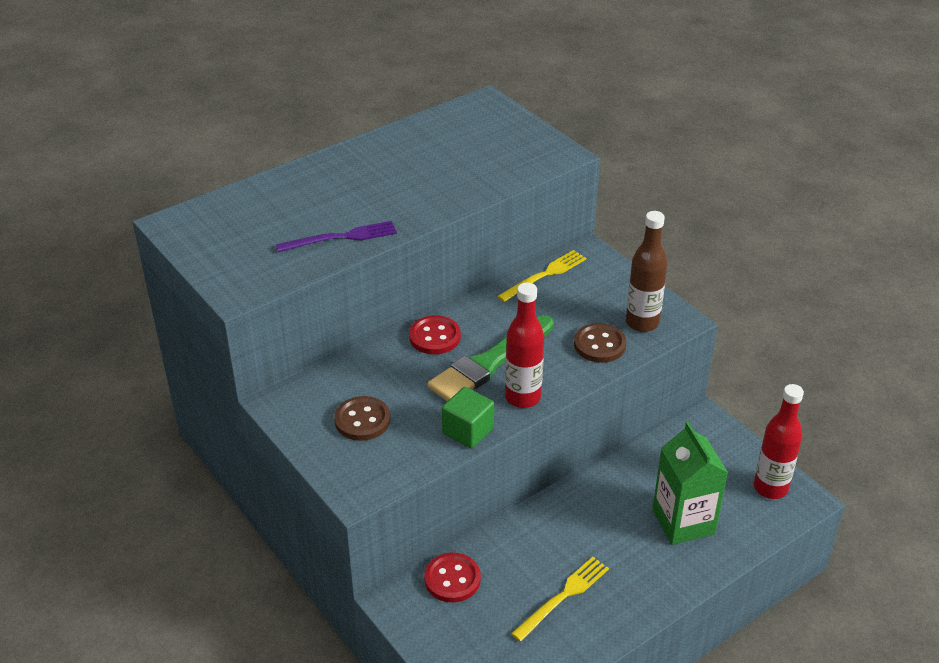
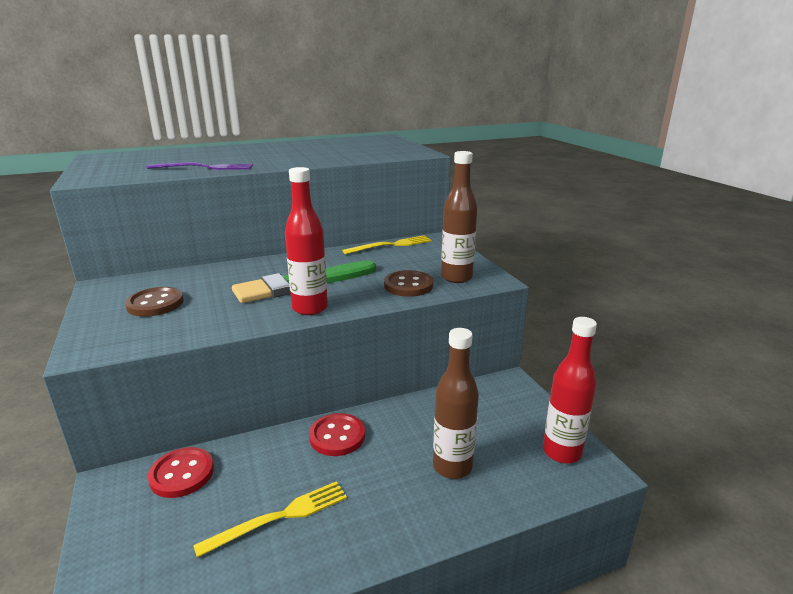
camera: 15 degrees right, 15 degrees down
(435, 337) = (271, 265): red button -> red button (337, 436)
(468, 431) = (238, 323): green cube -> none
(683, 522) = (452, 467): green carton -> brown bottle

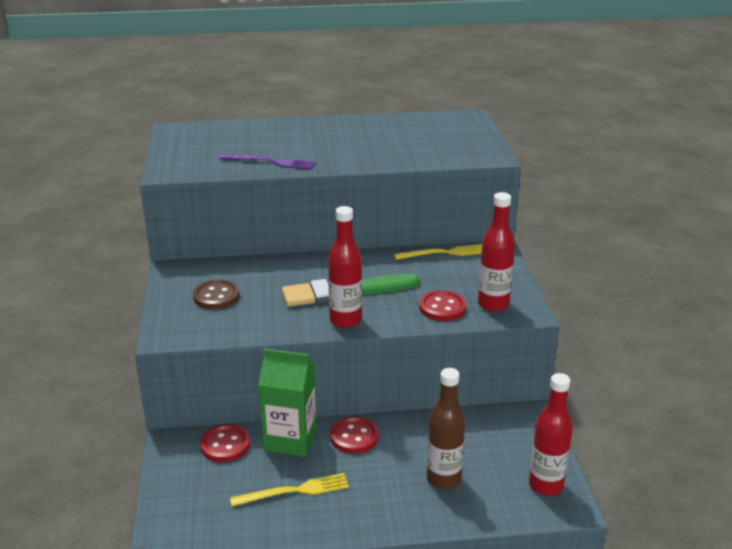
camera: 15 degrees right, 5 degrees up
(263, 453) = (290, 439): none -> green carton
(408, 285) = (442, 307): brown button -> red button
(456, 277) = (493, 304): brown bottle -> red bottle

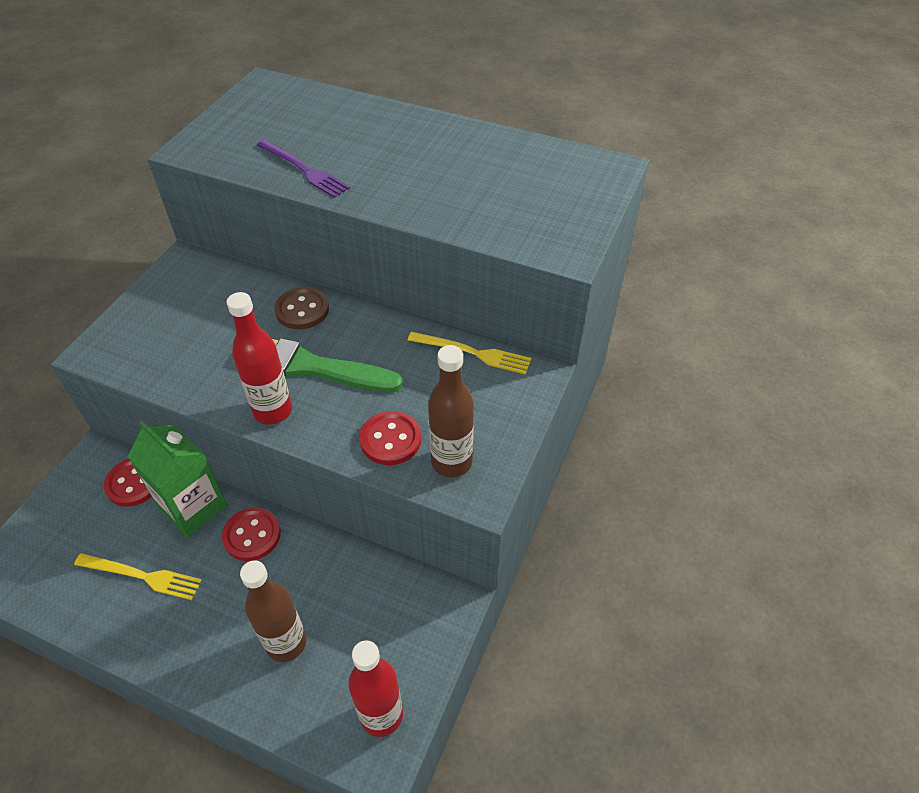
camera: 30 degrees right, 20 degrees up
(216, 296) = (186, 317): brown button -> brown button (302, 310)
(493, 304) = (451, 462): red bottle -> brown bottle

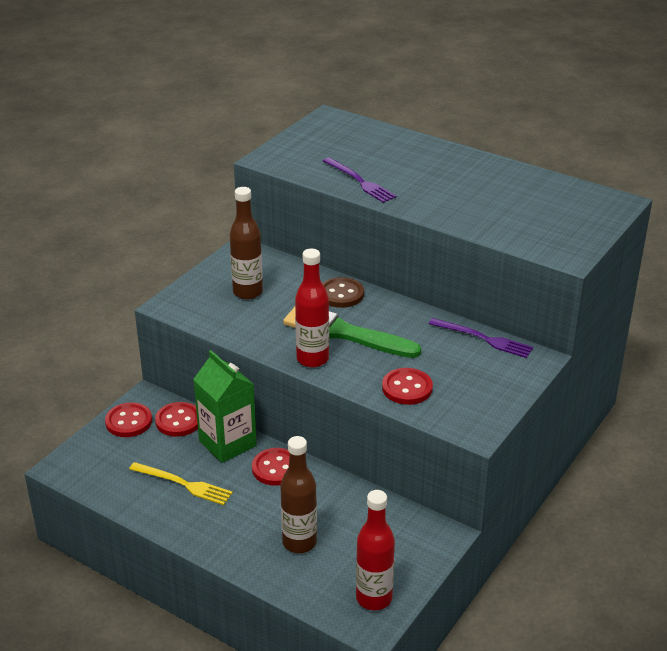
camera: 10 degrees right, 15 degrees down
(74, 492) = (128, 421): none -> red button
(451, 462) = (455, 408): brown bottle -> brown bottle (248, 292)
(473, 353) = (483, 339): yellow fork -> purple fork

